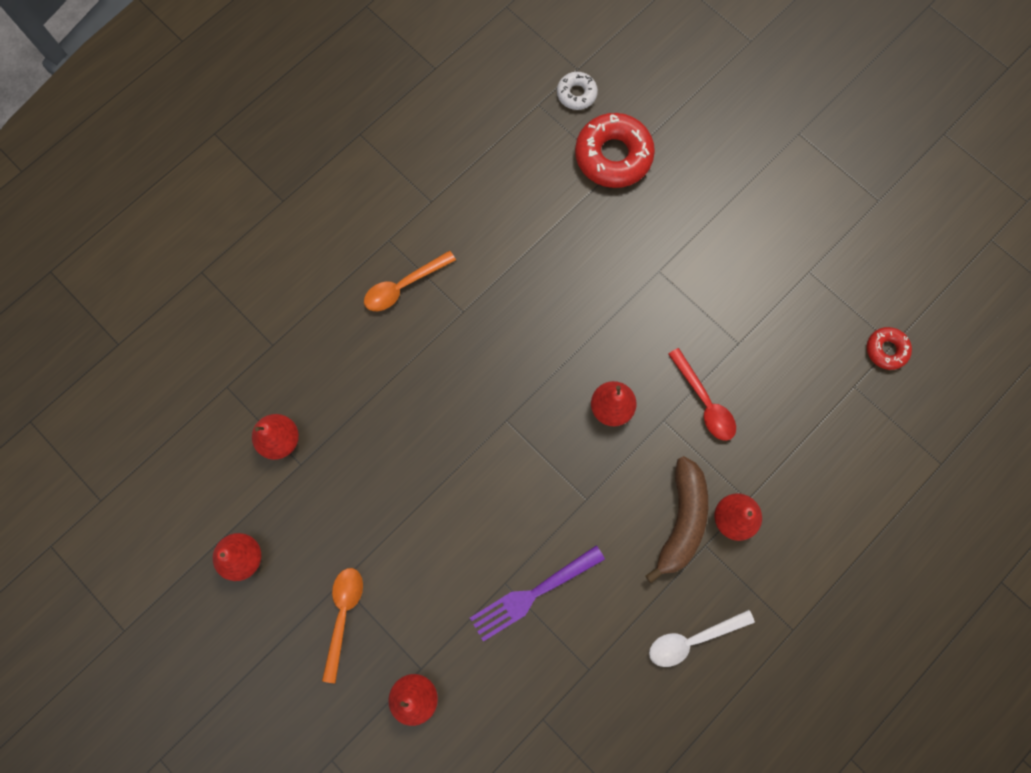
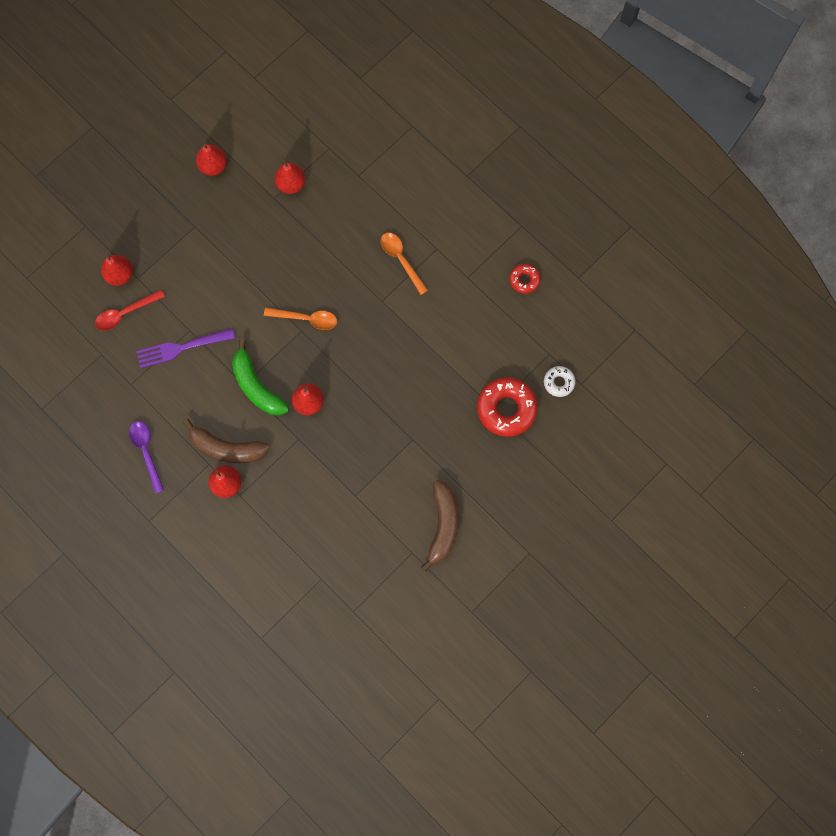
camera: 90 degrees right, 0 degrees up
(343, 615) = (173, 229): orange spoon -> orange spoon (306, 319)
(532, 594) = (181, 348): purple fork -> purple fork turned 75 degrees counterclockwise
(589, 481) = (256, 386): none -> green banana
(692, 639) = (146, 452): white spoon -> purple spoon
(704, 402) = (311, 468): red spoon -> red spoon (125, 313)
(771, 234) = (443, 525): none -> brown banana
(886, 350) = (349, 605): red donut -> red donut (524, 280)

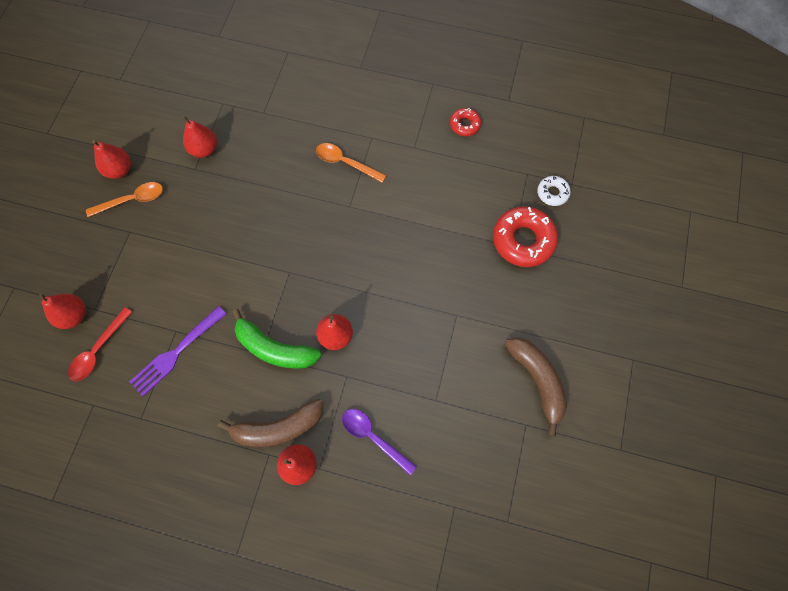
camera: 30 degrees left, 5 degrees down
(146, 452) = (194, 480): purple spoon -> purple spoon (373, 437)
(306, 319) = (288, 259): orange spoon -> orange spoon (132, 200)

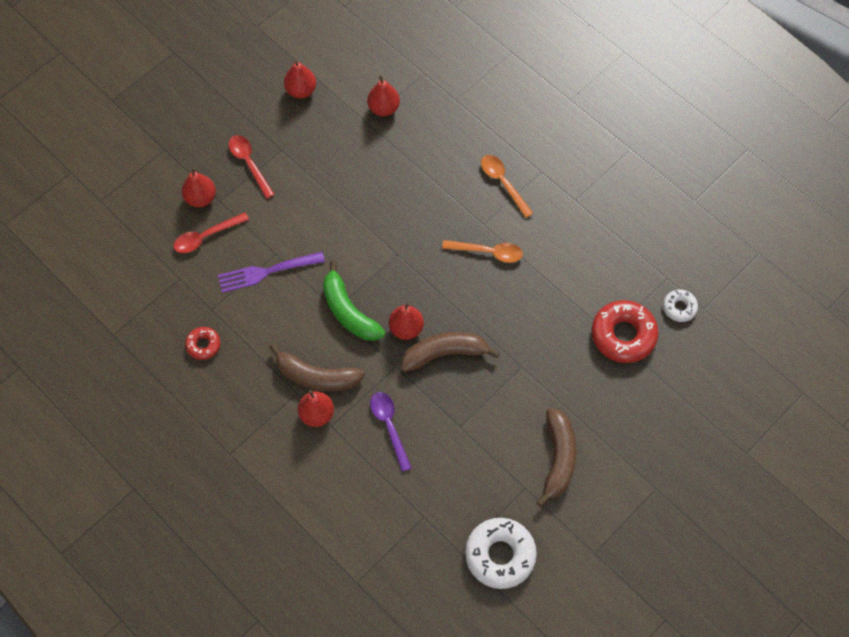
camera: 30 degrees right, 5 degrees down
(105, 259) = (249, 163): none -> red spoon
(132, 200) = (298, 123): orange spoon -> orange spoon (488, 252)
(383, 340) = (444, 353): none -> brown banana
(465, 125) = (636, 203): red donut -> red donut (203, 345)
(543, 502) = (500, 555): none -> white donut

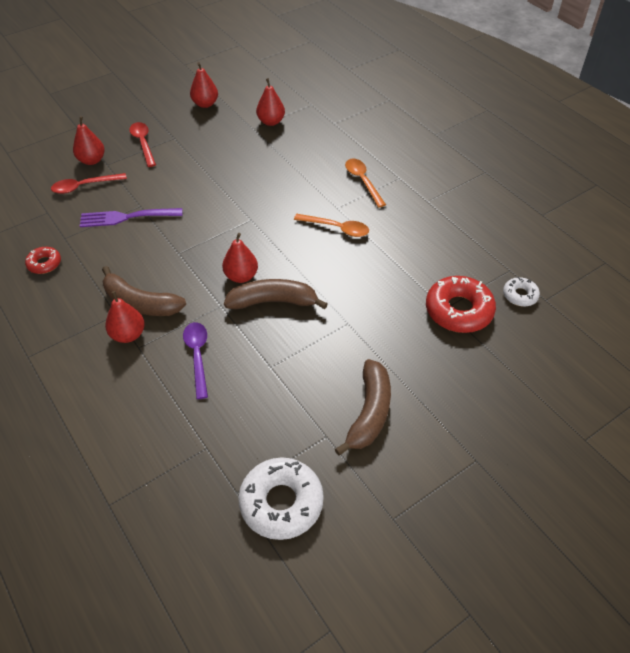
camera: 10 degrees right, 15 degrees down
(349, 311) = (191, 256): green banana -> none

